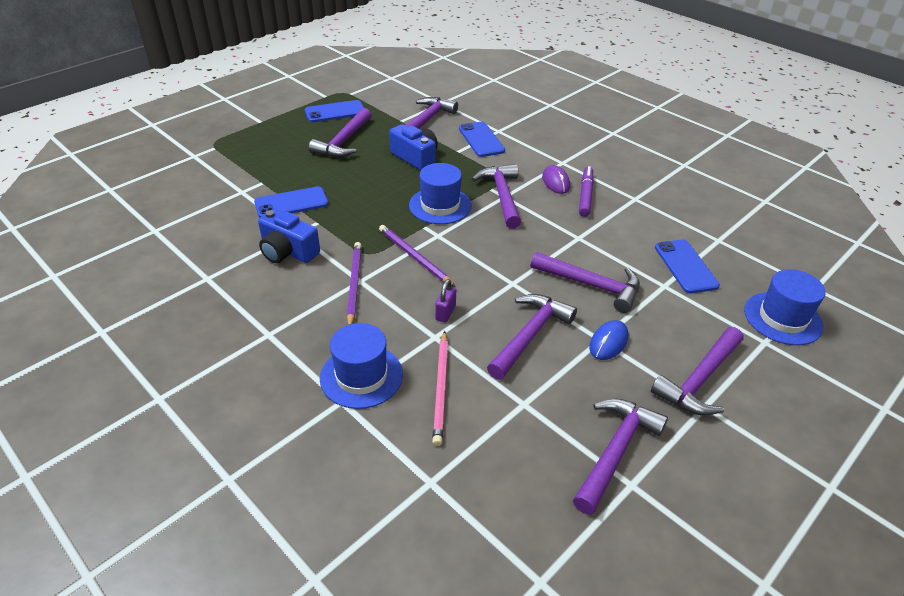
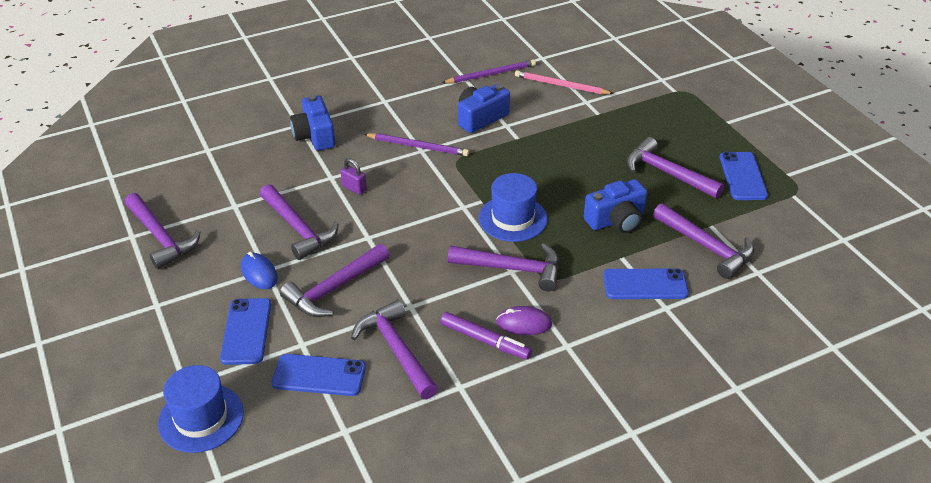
camera: 110 degrees right, 0 degrees up
(291, 203) = (555, 127): blue phone -> blue phone (246, 331)
(361, 376) = (315, 136): blue hat -> blue camera
(414, 257) = (437, 185): purple pencil -> purple pencil (491, 74)
(441, 388) = (277, 169): pink pencil -> pink pencil (561, 85)
(699, 380) = (181, 314): purple hammer -> purple hammer (396, 350)

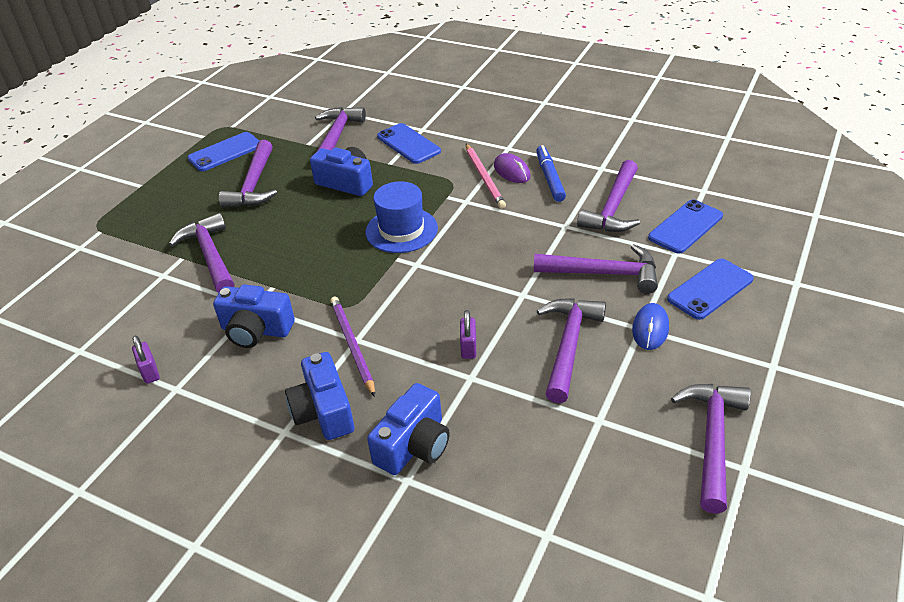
camera: 125 degrees left, 0 degrees up
(201, 418) = (801, 254): blue hat -> none
(319, 375) = (685, 227): blue phone -> blue phone turned 75 degrees clockwise
(380, 117) = (323, 411): none -> blue camera
(485, 341) = (550, 178): purple marker -> blue marker
(491, 74) = (150, 372): purple pencil -> purple padlock
(512, 269) = (463, 201): purple hammer -> purple hammer (210, 255)
(561, 85) = (139, 306): pink pencil -> pink pencil (484, 178)

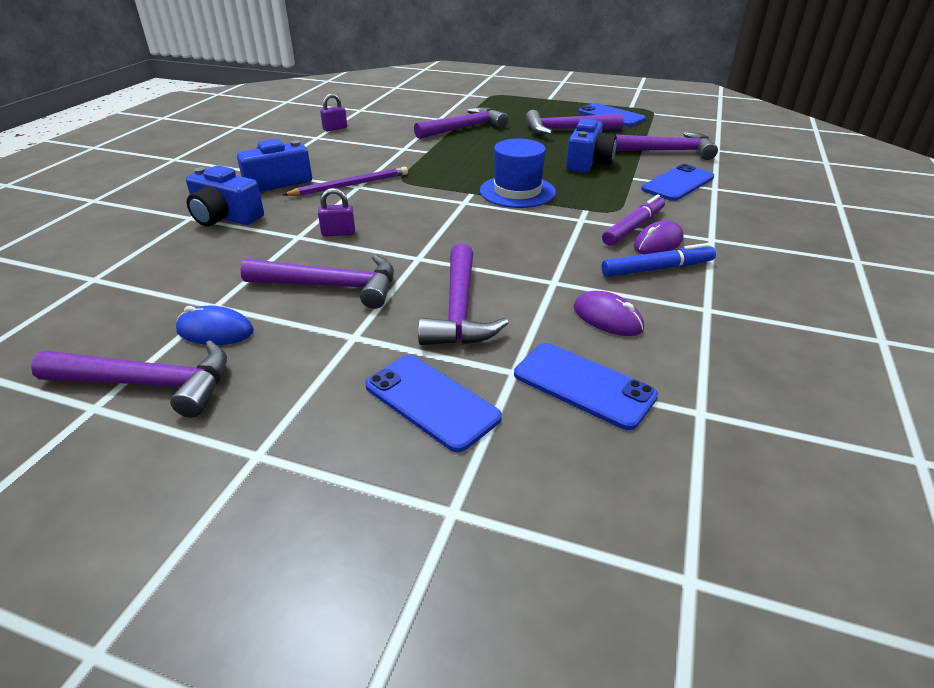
camera: 80 degrees right, 5 degrees down
(256, 330) = (374, 152): blue camera -> none
(484, 178) = (634, 227): pink pencil -> purple marker
(613, 208) = (607, 318): purple hammer -> purple mouse
(650, 329) = (351, 343): blue mouse -> blue mouse (215, 331)

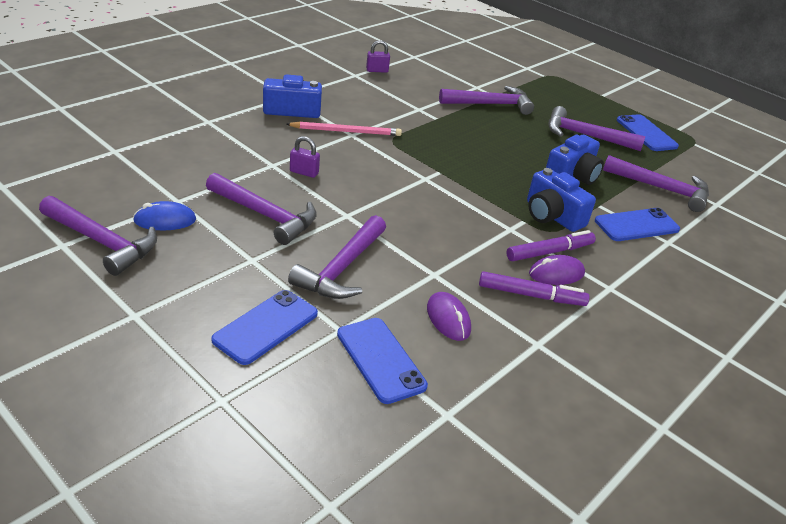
camera: 20 degrees right, 0 degrees up
(215, 331) = (165, 220): blue mouse -> blue mouse turned 45 degrees counterclockwise
(225, 217) = (232, 129): blue camera -> blue camera (552, 216)
(350, 185) = (346, 131): purple pencil -> pink pencil
(431, 401) = (266, 327): blue phone -> blue phone turned 60 degrees clockwise
(517, 191) = (479, 184): blue hat -> none
(657, 269) = (531, 295): blue marker -> purple marker

